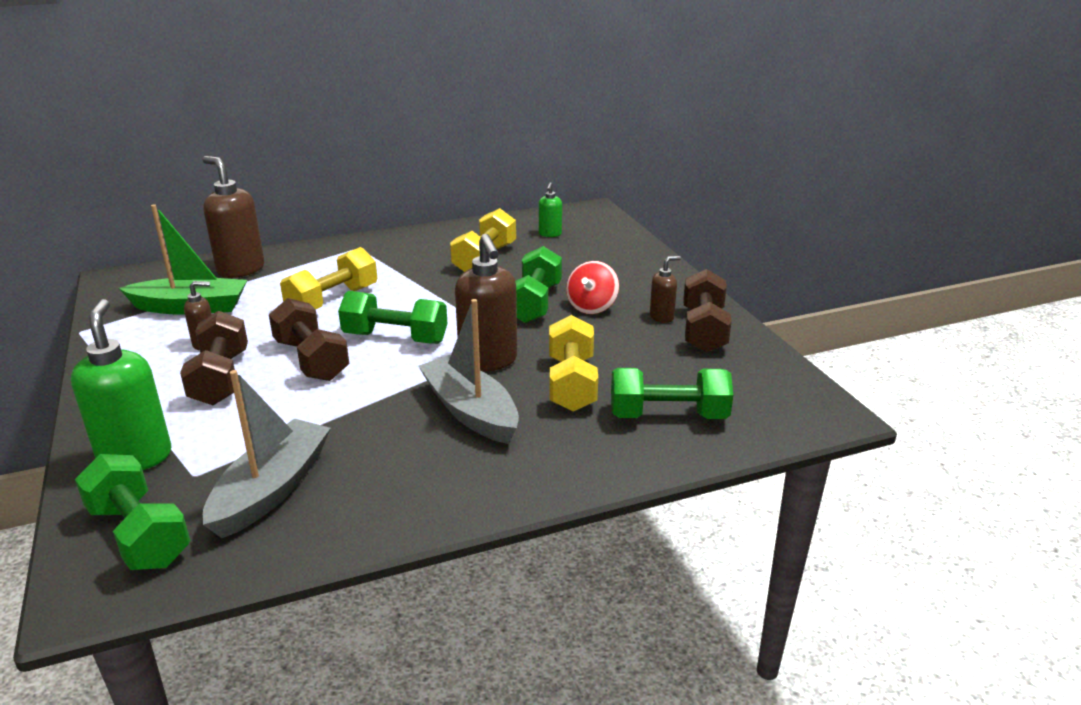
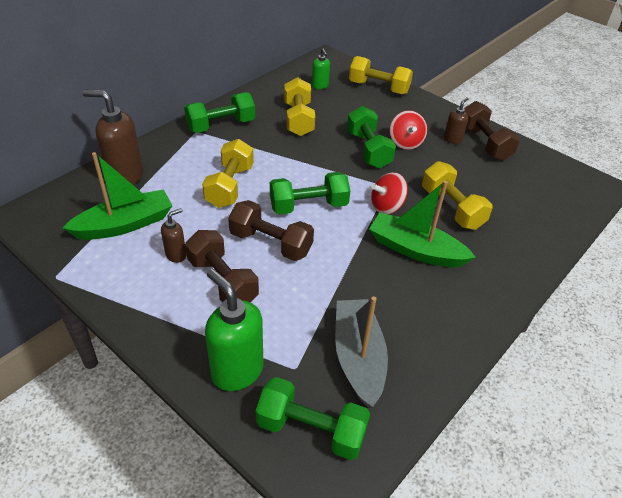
camera: 30 degrees left, 15 degrees up
(470, 411) = (415, 250): grey boat -> green boat
(488, 361) = (387, 206): brown soap dispenser -> red spinning top
(624, 248) = (378, 88): none -> yellow dumbbell
(668, 416) = (524, 214): green dumbbell -> green dumbbell (221, 125)

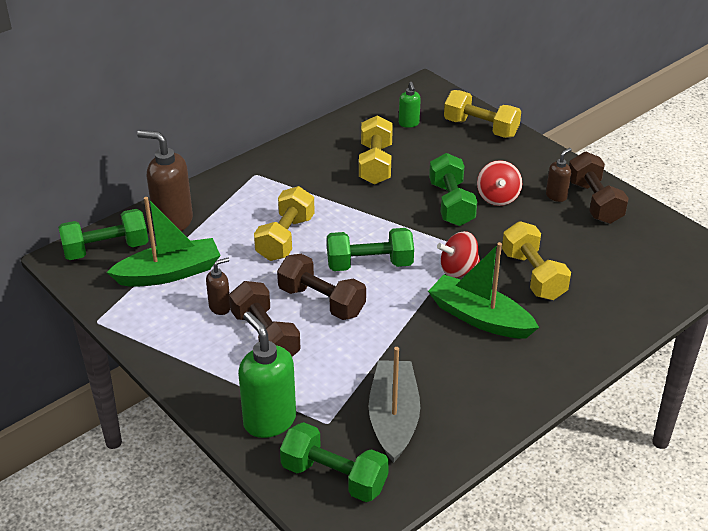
camera: 10 degrees right, 5 degrees down
(221, 125) = (284, 168): green dumbbell -> green dumbbell (106, 249)

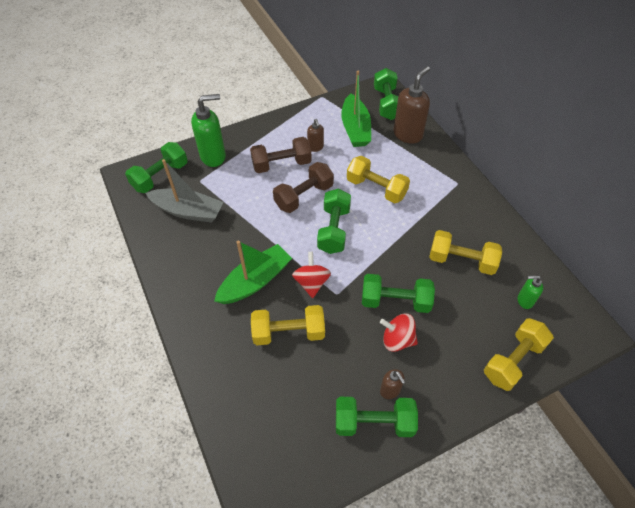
camera: 105 degrees right, 15 degrees up
(594, 202) = (374, 422): brown dumbbell -> green dumbbell

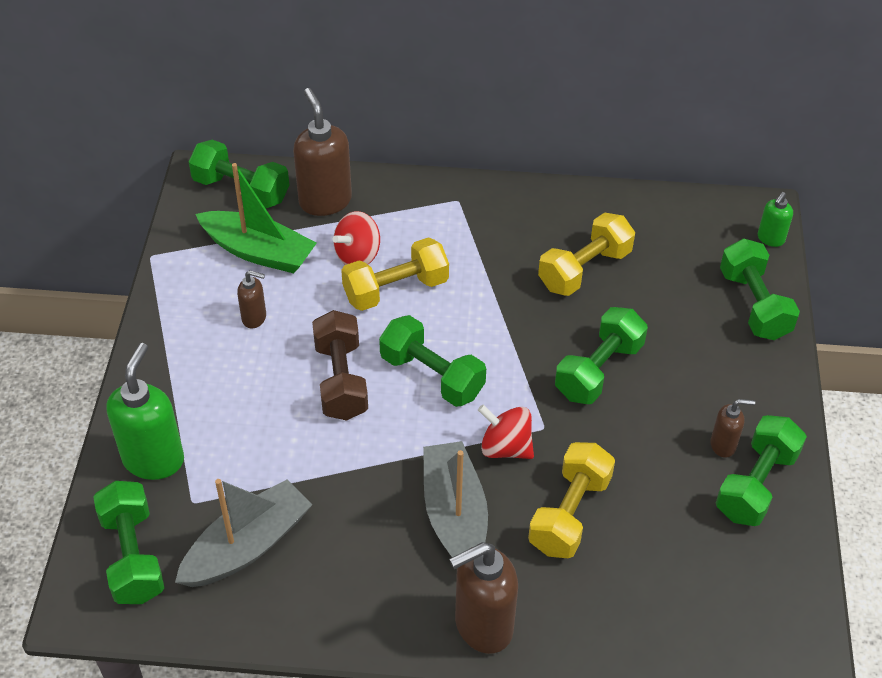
camera: 60 degrees left, 5 degrees down
(196, 326) = (482, 626): none -> brown soap dispenser
(255, 281) = (454, 514): green boat -> grey boat
(281, 164) = (252, 377): brown dumbbell -> none
(397, 339) = (657, 399): red spinning top -> red spinning top (358, 255)
(513, 360) = (754, 304): yellow dumbbell -> green dumbbell
(524, 301) = (682, 246): green soap dispenser -> green soap dispenser (770, 239)

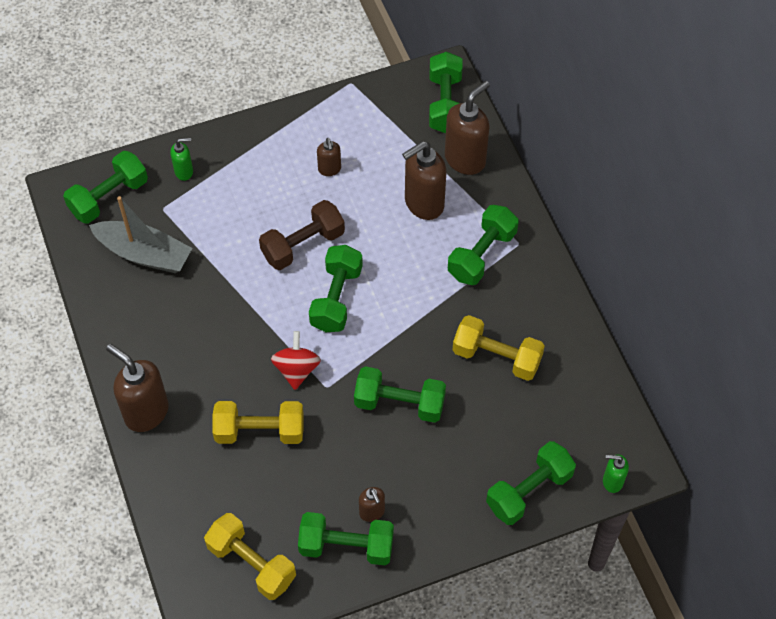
camera: 65 degrees right, 10 degrees up
(154, 459) = (184, 171): green soap dispenser -> green soap dispenser, size x0.52
(259, 252) = (391, 143): green boat -> none
(358, 255) = (423, 204): red spinning top -> brown soap dispenser
(396, 289) = (404, 242): yellow dumbbell -> yellow dumbbell (251, 563)
(453, 233) = (482, 255): none -> green dumbbell
(454, 514) = (225, 361): grey boat -> none

